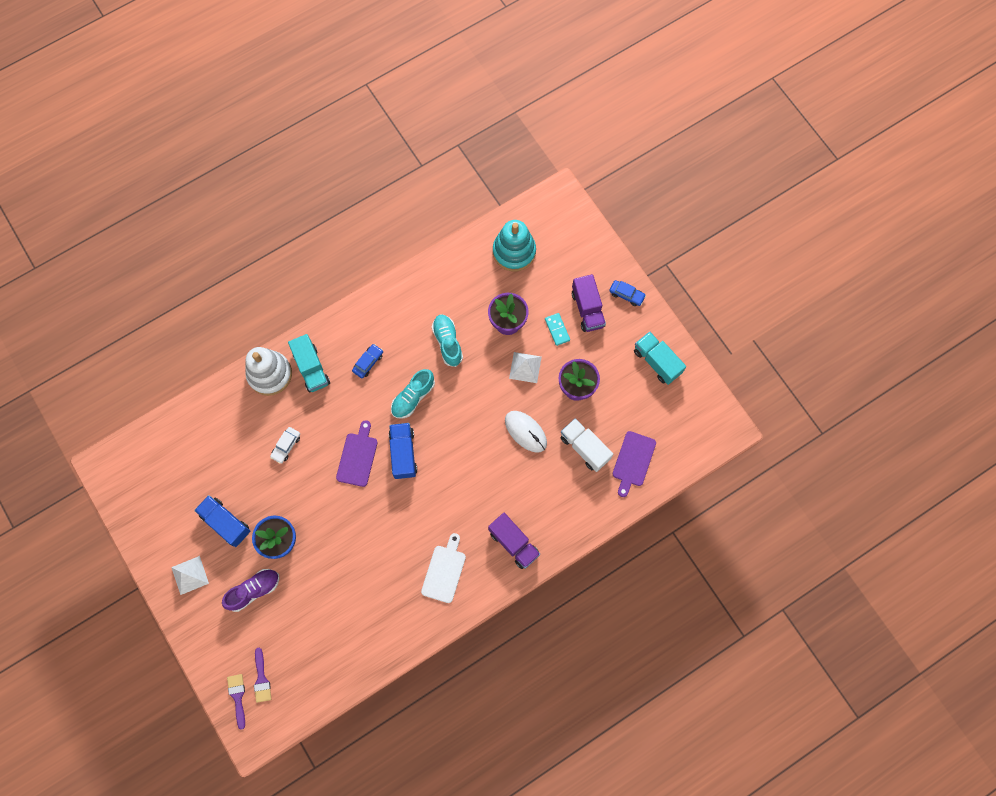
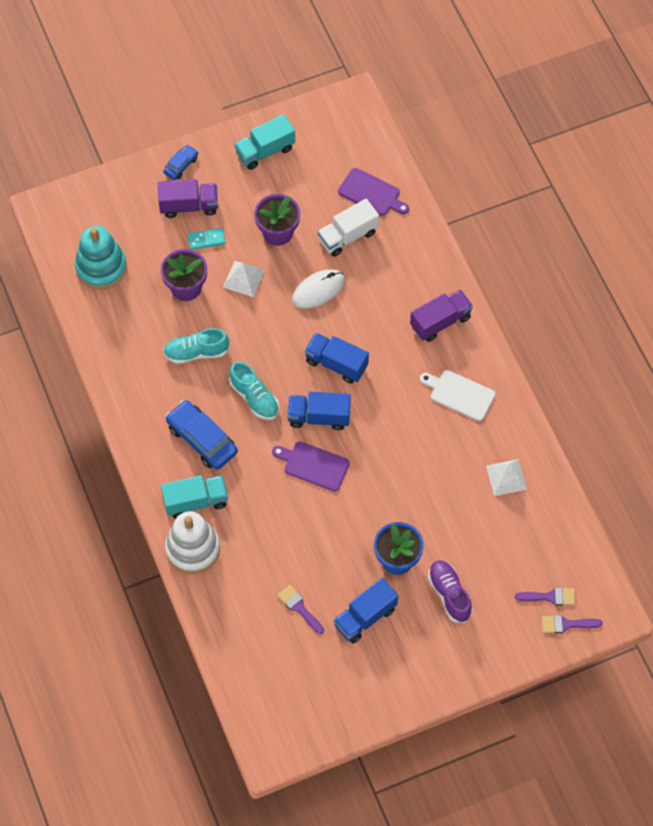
camera: 80 degrees left, 10 degrees down
(190, 575) = (420, 663): white pyramid -> white pyramid (506, 477)
(228, 467) = (299, 607): none -> purple brush
(286, 446) = (285, 540): white car -> none
(368, 362) = (202, 439): blue car -> blue car, size x1.85
(456, 459) = (336, 364): none -> blue truck

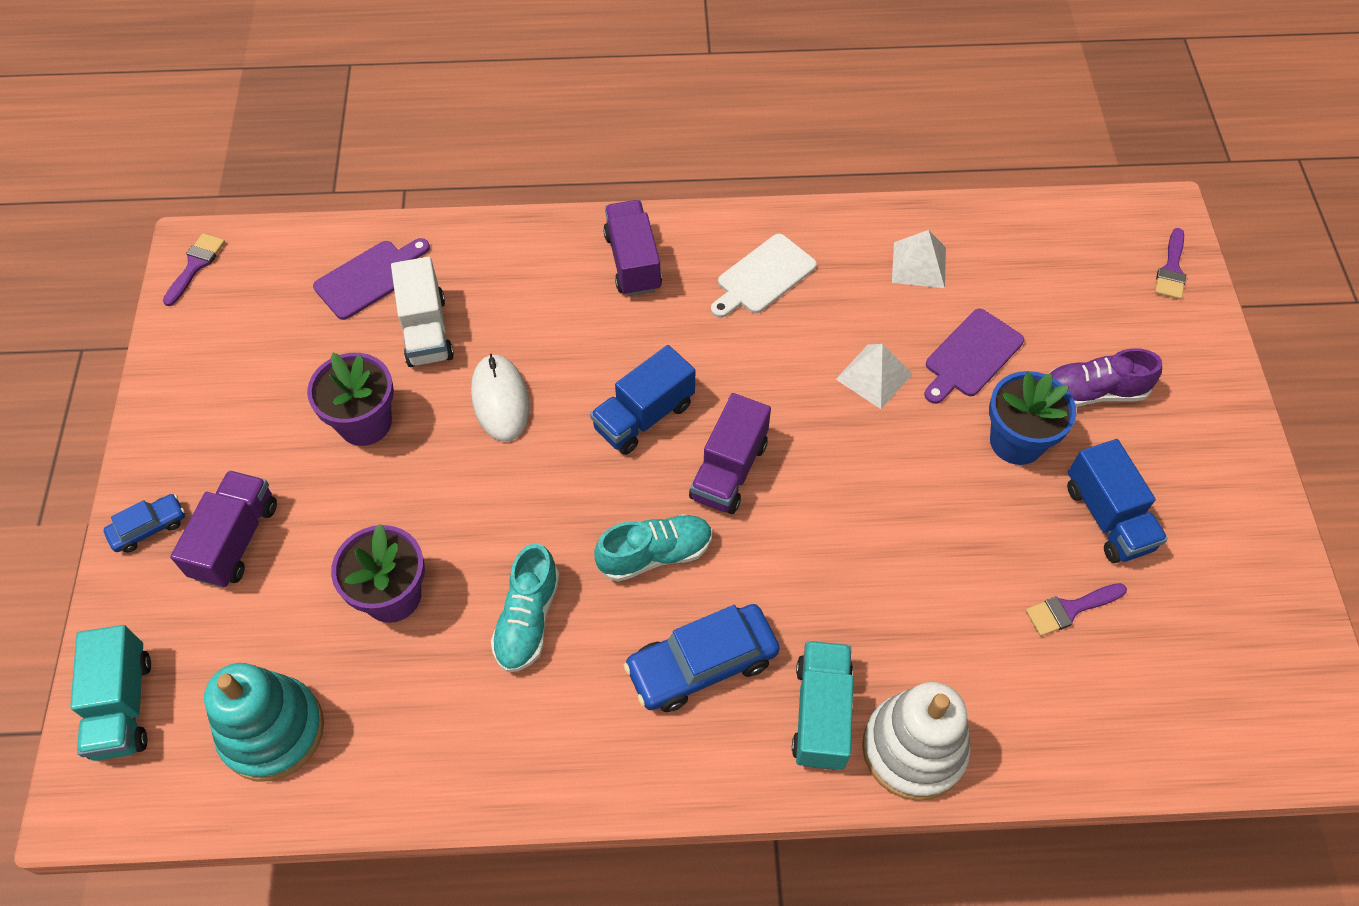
camera: 70 degrees left, 5 degrees down
(181, 165) = (149, 528): blue car -> blue car turned 90 degrees clockwise
(206, 239) = (317, 534): turquoise domino -> none
(243, 278) = (423, 500): white pyramid -> white pyramid (874, 376)
(265, 151) = (204, 394): turquoise truck -> turquoise truck (123, 705)
(313, 465) = (813, 505): purple cutting board -> purple cutting board (971, 356)
(319, 417) = (729, 470): blue truck -> purple truck
(550, 597) = (1124, 274): purple brush -> purple brush (195, 265)

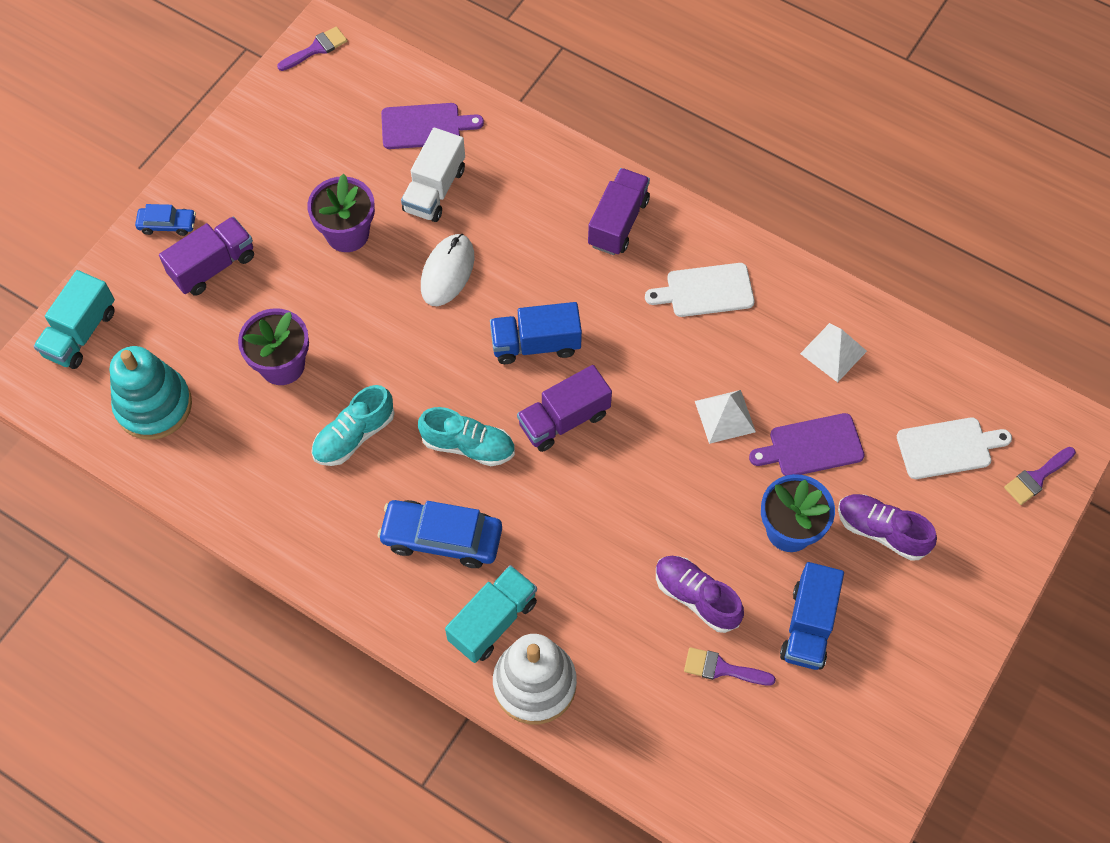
camera: 35 degrees right, 5 degrees up
(990, 558) = (696, 597): none -> purple shoe
(1082, 288) = (948, 448): none -> white cutting board

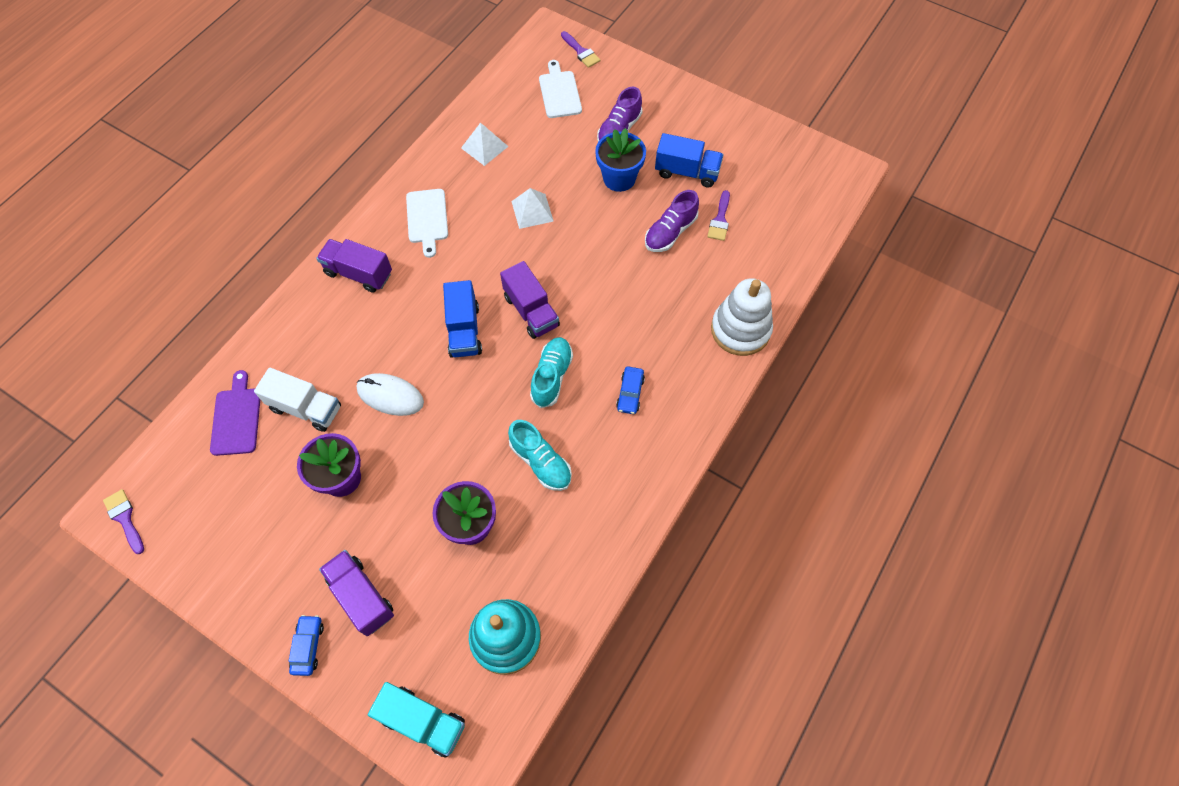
camera: 90 degrees left, 0 degrees up
(442, 538) = (630, 393): blue car -> blue car, size x0.54
(493, 621) = (695, 357): turquoise truck -> none
(811, 446) = (557, 163): purple cutting board -> none

